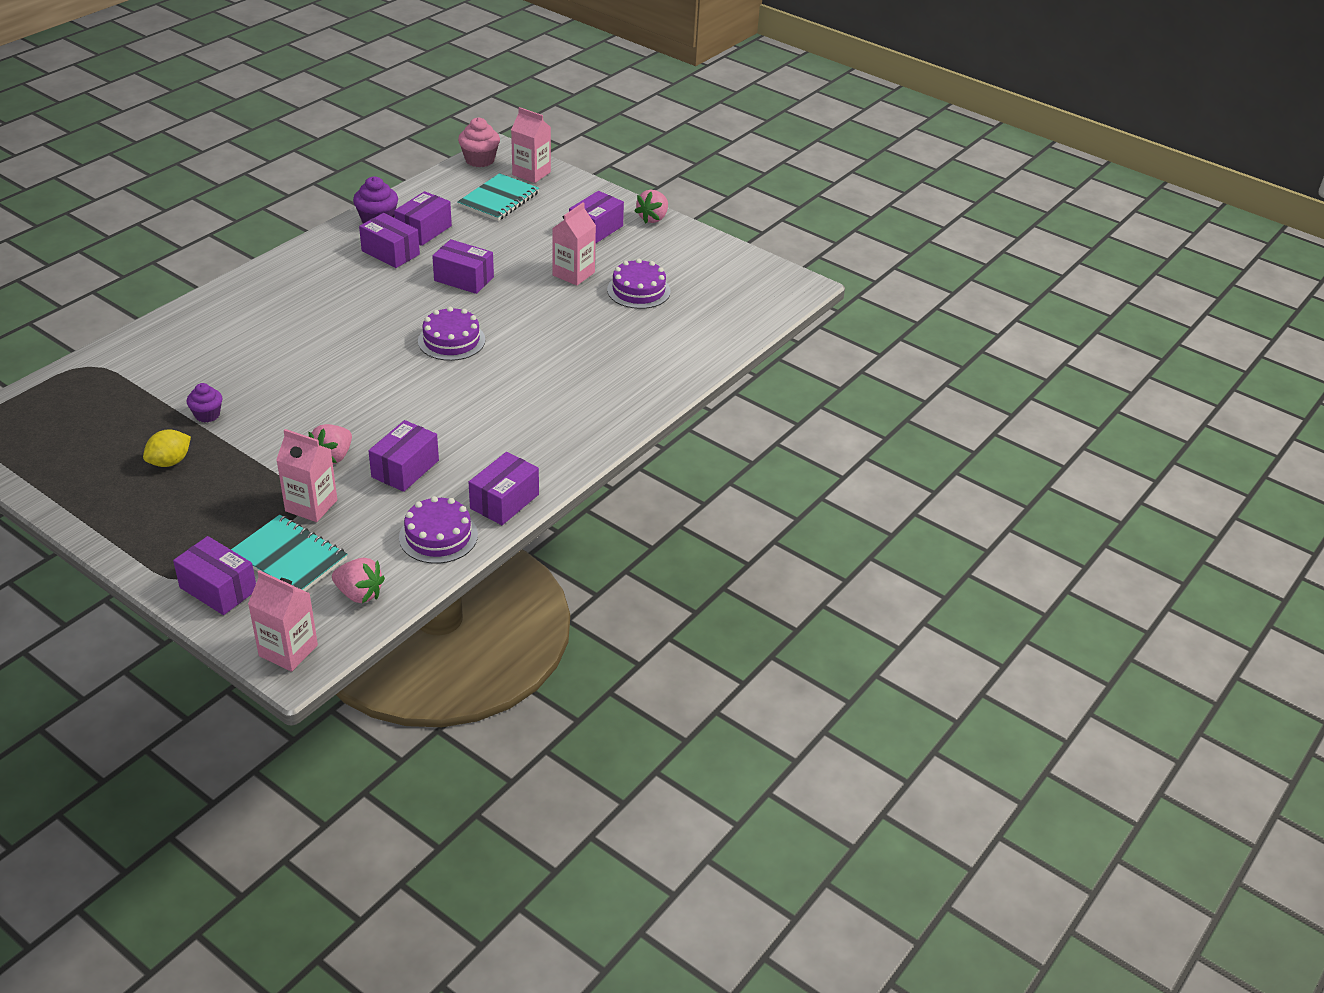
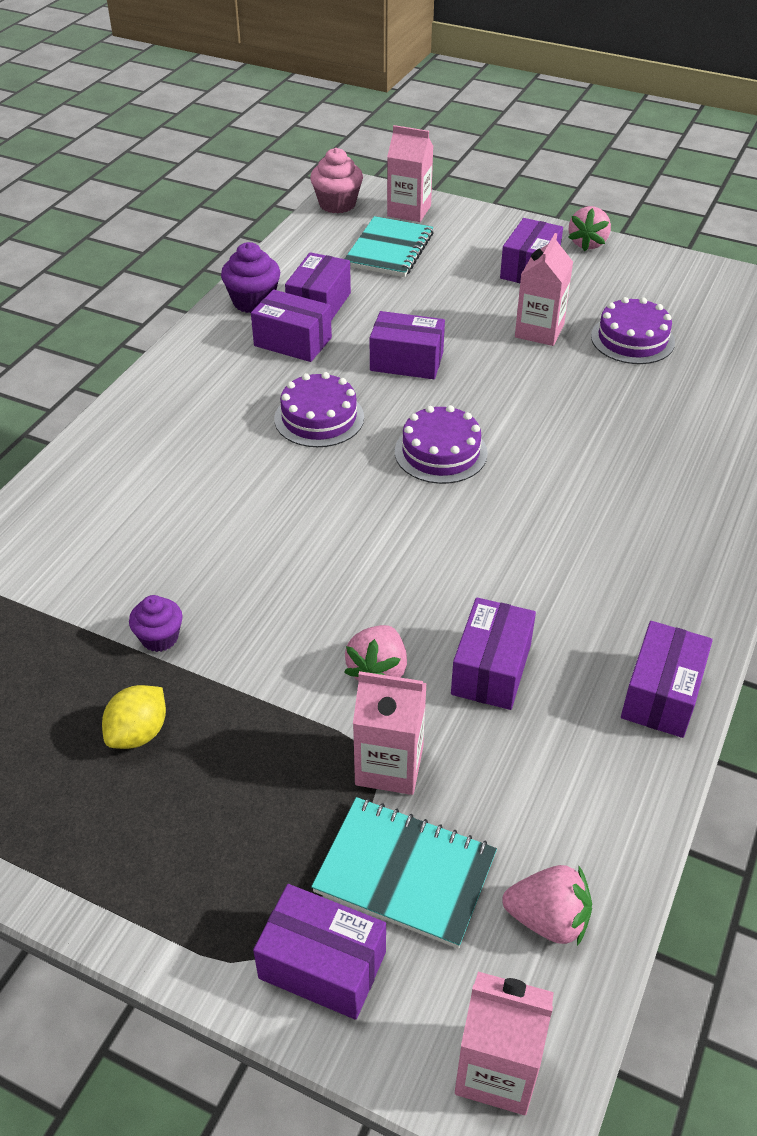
camera: 10 degrees left, 5 degrees up
(438, 536) = (604, 778): purple cake -> purple cake (319, 418)

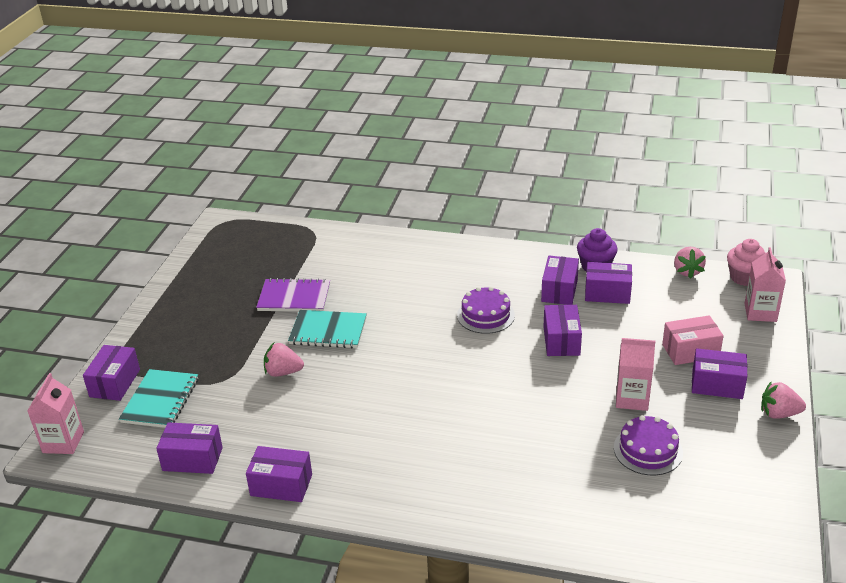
camera: 80 degrees right, 10 degrees down
(138, 733) = (235, 305): yellow lemon -> none
(159, 638) = (294, 297): purple cupcake -> purple notebook
(389, 250) = (697, 311): turquoise notebook -> turquoise notebook (328, 331)
(389, 765) = (222, 386): pink carton -> none
(440, 452) = (471, 369): purple cake -> none
(463, 271) = (690, 351): none -> pink box
(491, 669) = (290, 413): purple box -> purple box (192, 459)
(548, 919) = (135, 451): pink strawberry -> pink strawberry (687, 271)

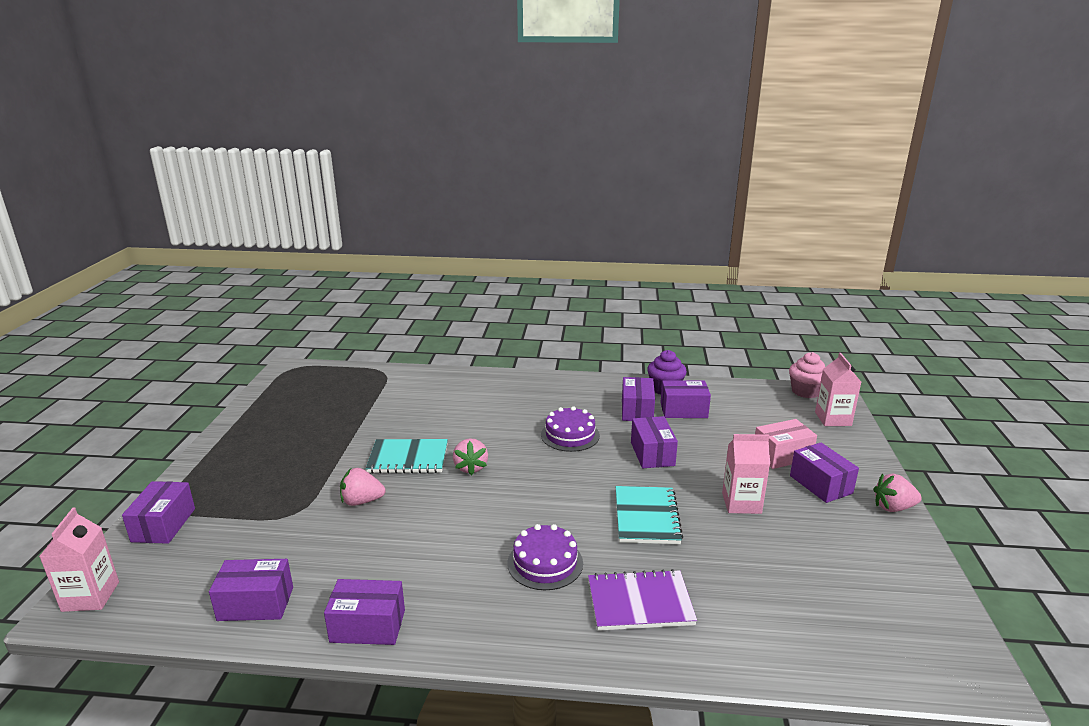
camera: 10 degrees left, 10 degrees down
(160, 400) = (217, 540): turquoise notebook -> turquoise notebook (646, 517)
(294, 297) = (369, 430): purple notebook -> purple notebook (640, 603)
(648, 450) = (777, 553): purple cake -> purple cake (545, 563)
(687, 271) = (751, 389): pink strawberry -> pink strawberry (471, 467)
(717, 385) = (820, 484): purple box -> purple box turned 60 degrees clockwise

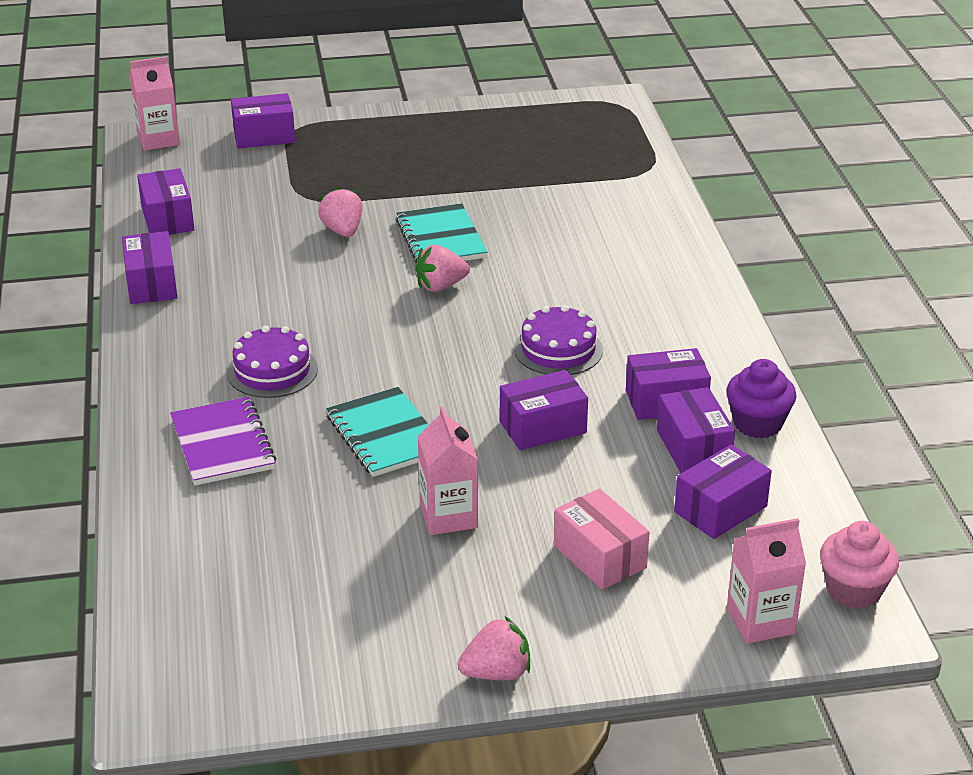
camera: 75 degrees right, 10 degrees up
(646, 517) = (385, 435): turquoise notebook -> turquoise notebook turned 75 degrees clockwise
(820, 484) = (531, 596): purple box -> purple box (720, 509)
(893, 507) = (496, 673): pink strawberry -> pink strawberry turned 90 degrees clockwise

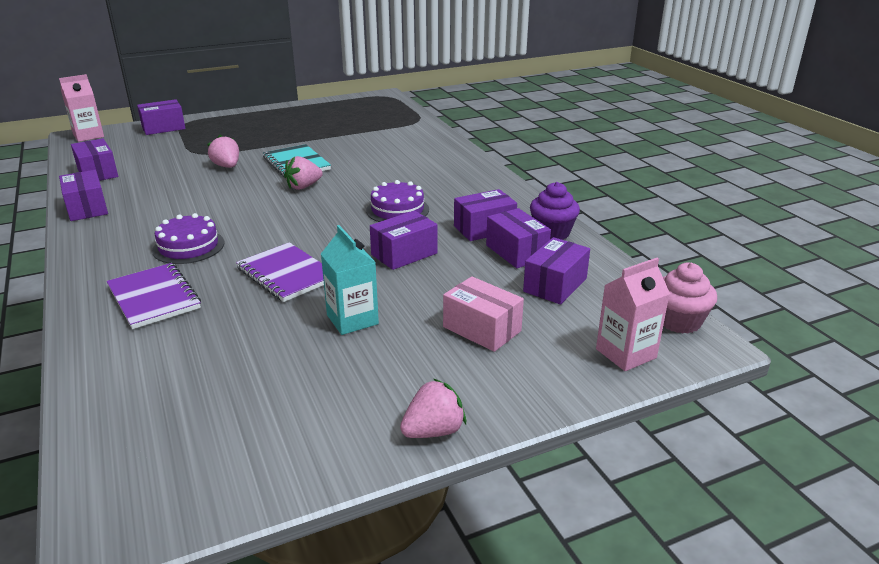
camera: 15 degrees left, 5 degrees down
(385, 435) = (287, 274): turquoise notebook -> purple notebook
(448, 516) = (352, 319): pink carton -> turquoise carton

